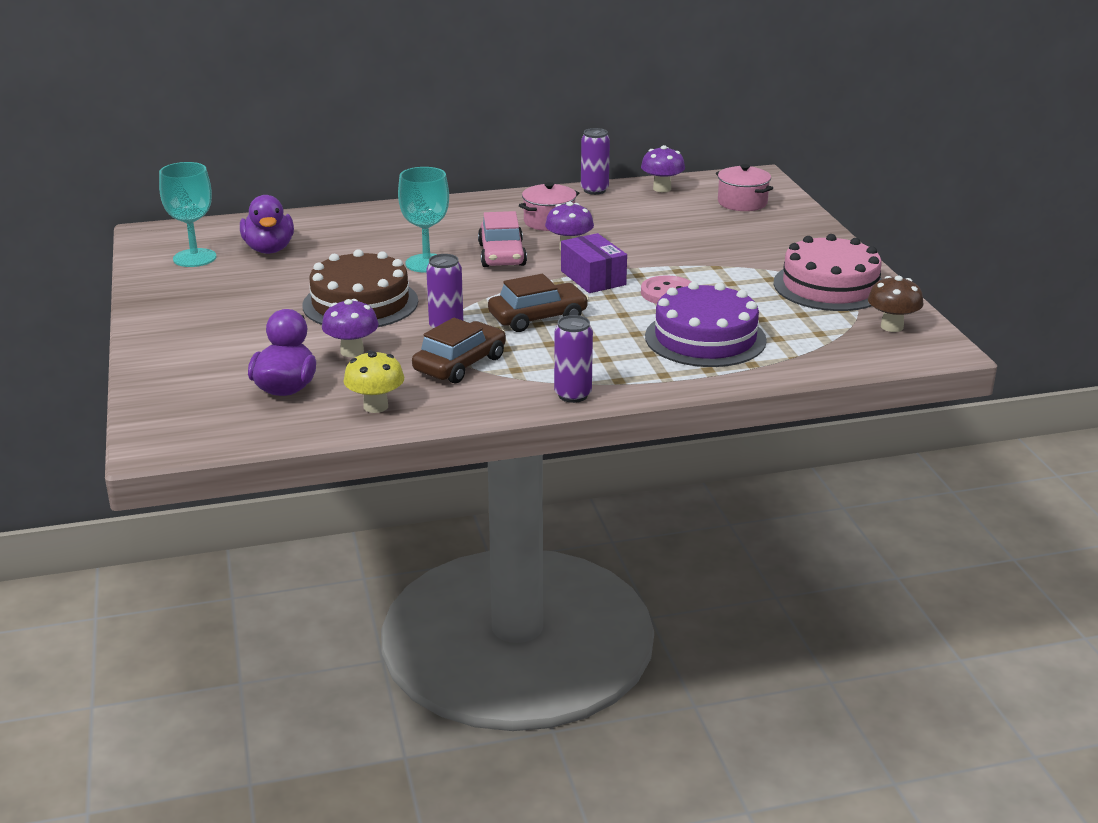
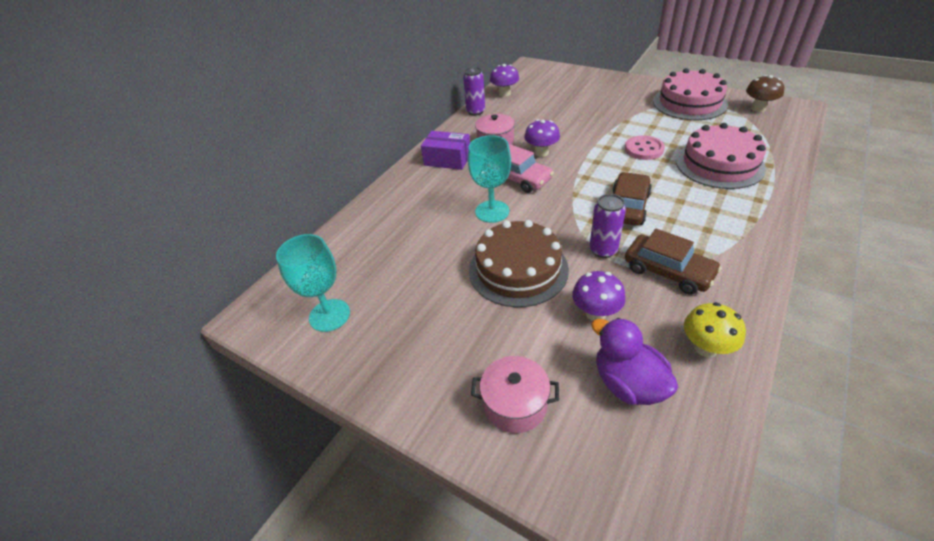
camera: 40 degrees left, 15 degrees up
(269, 249) = (372, 269): purple duck -> none
(460, 364) = (668, 271): brown car -> brown car turned 135 degrees clockwise
(573, 395) = (761, 246): purple can -> none
(593, 278) = (593, 163): purple box -> purple box (447, 159)
(705, 338) = (719, 164): purple cake -> pink cake
(742, 203) = (555, 81): pink pot -> pink pot (515, 404)

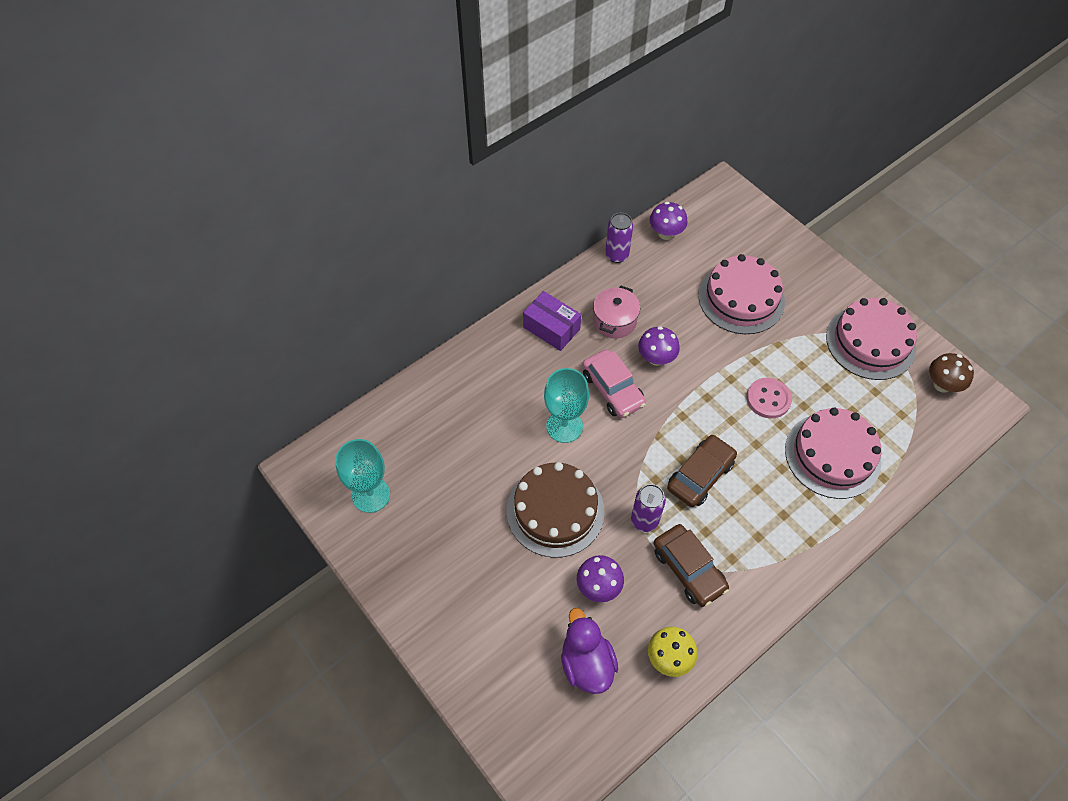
camera: 15 degrees right, 15 degrees up
(515, 404) = (490, 645): pink pot -> none
(581, 107) = (741, 298): none -> pink cake

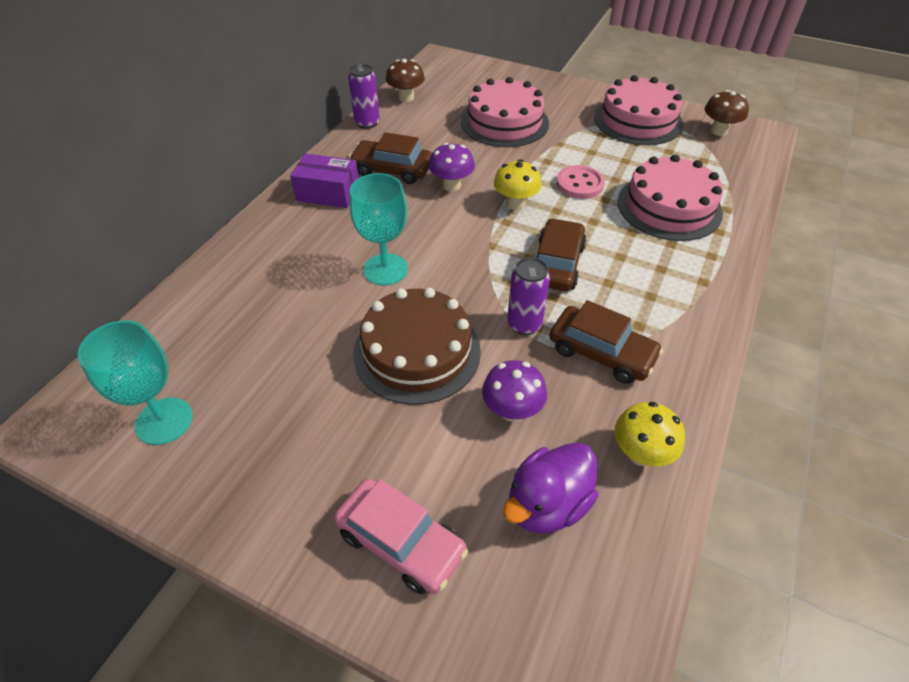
camera: 25 degrees left, 10 degrees down
(586, 663) = (547, 504): purple duck -> purple duck turned 90 degrees counterclockwise
(613, 389) = (421, 222): pink car -> pink car (401, 541)
(614, 321) = (392, 170): pink pot -> brown car
(666, 233) = (406, 98): purple mushroom -> brown mushroom
(700, 399) = (515, 204): none -> yellow mushroom

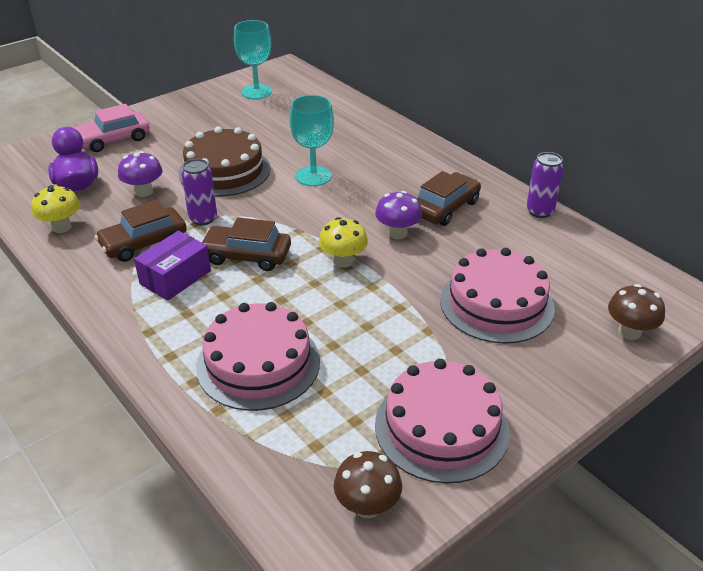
camera: 115 degrees right, 10 degrees down
(328, 193) = (430, 170): purple box -> purple box (175, 277)
(406, 98) = (586, 248): brown mushroom -> brown mushroom (629, 332)
(556, 264) = (247, 256): brown car -> brown car turned 150 degrees clockwise
(579, 184) = (343, 314): pink button -> none

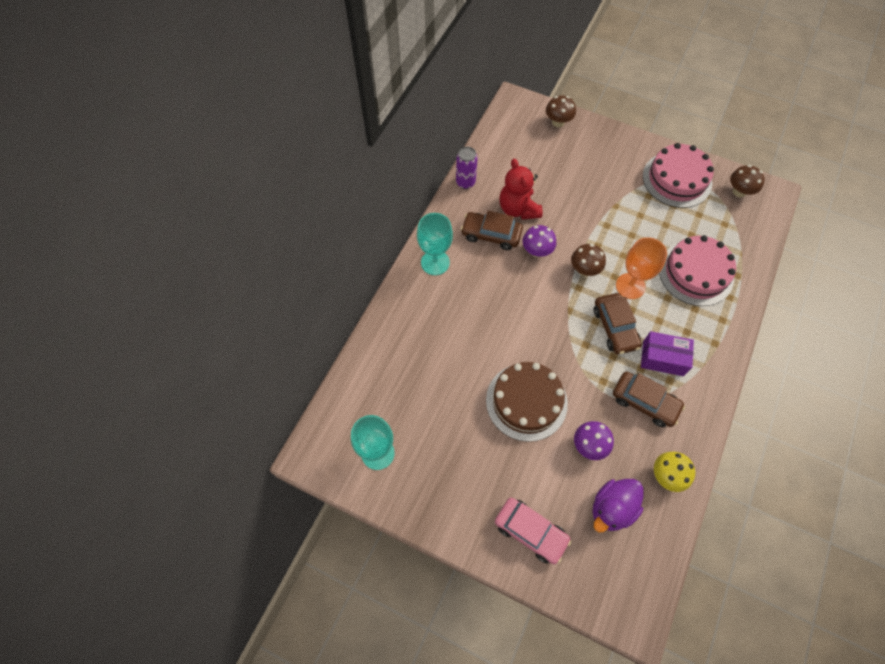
camera: 115 degrees left, 25 degrees up
(203, 218) = (594, 379): purple can -> none
(290, 291) = (630, 286): none -> orange goblet
(313, 176) = (498, 332): turquoise goblet -> turquoise goblet (435, 262)
(343, 261) = (584, 270): yellow mushroom -> brown mushroom
(473, 239) = (518, 209): none -> red teddy bear
(496, 304) = (572, 181): pink cake -> none

